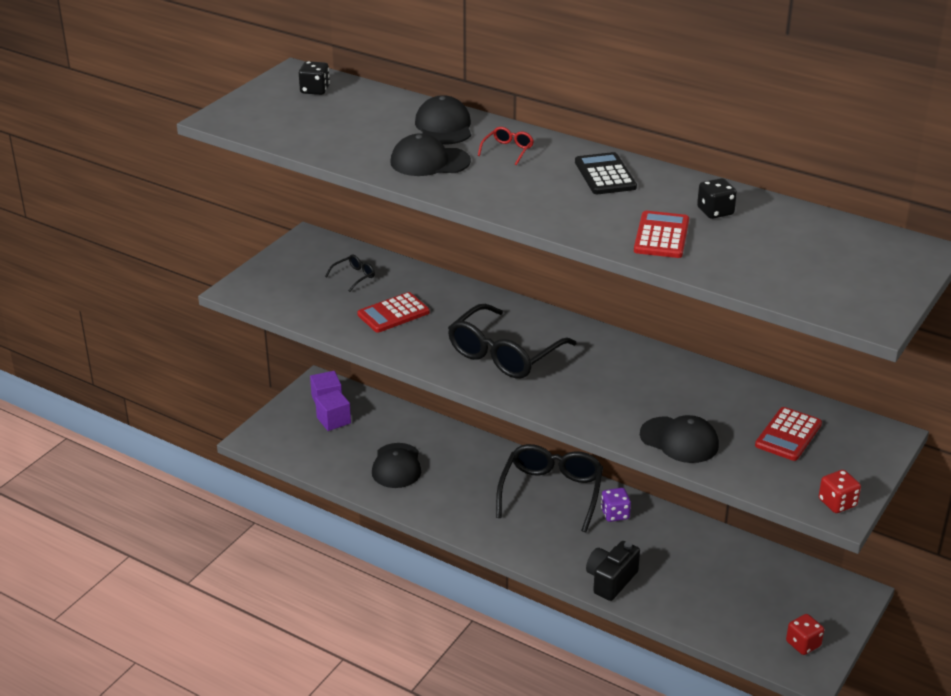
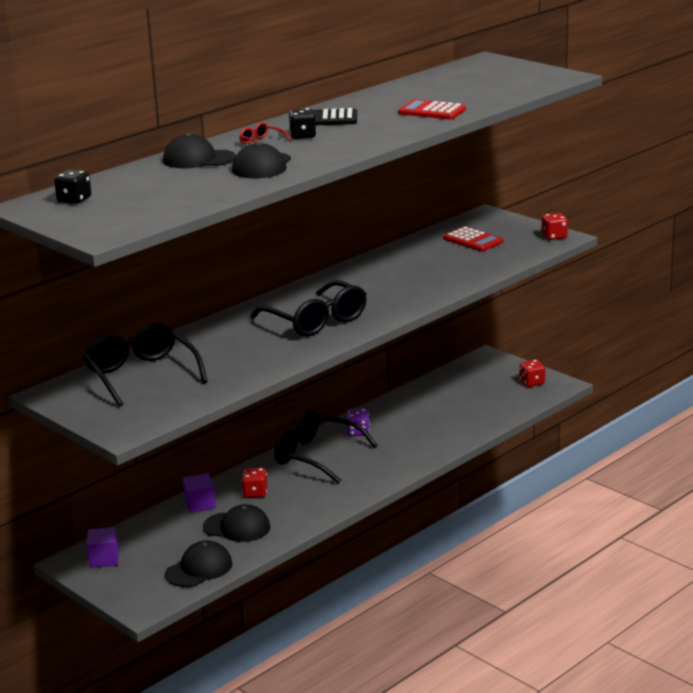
camera: 75 degrees left, 10 degrees down
(333, 420) = (142, 557): purple cube -> purple cube (200, 504)
(354, 276) = (142, 375): black glasses -> black glasses, size x2.37
(393, 313) = (221, 361): red calculator -> none
(464, 465) = (255, 493): none -> red dice
(611, 580) = (438, 443): black camera -> none
(679, 440) = (465, 272): black cap -> black cap (199, 569)
(715, 211) = (405, 97): black dice -> black dice (302, 136)

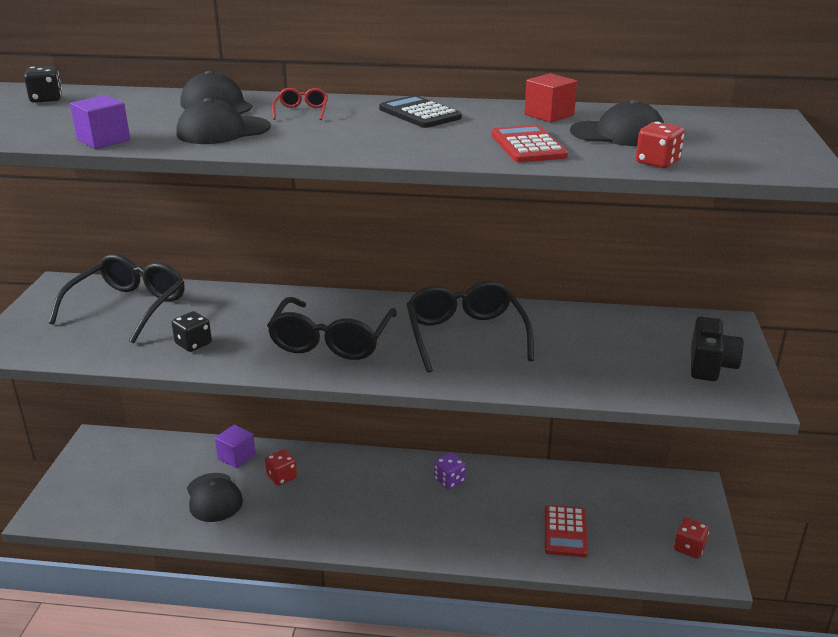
camera: 50 degrees right, 5 degrees up
(104, 559) = (110, 453): purple cube -> purple cube (103, 140)
(199, 569) = (127, 513): black cap -> black cap (618, 134)
(302, 136) = (347, 119): black dice -> black dice (193, 344)
(316, 456) = (379, 478): black glasses -> black glasses (465, 335)
(390, 95) = (549, 115): none -> red cube
(473, 240) = (649, 344): red calculator -> red calculator (565, 531)
(518, 234) = (710, 365): none -> black camera
(554, 236) = (746, 392): red dice -> red dice (657, 162)

